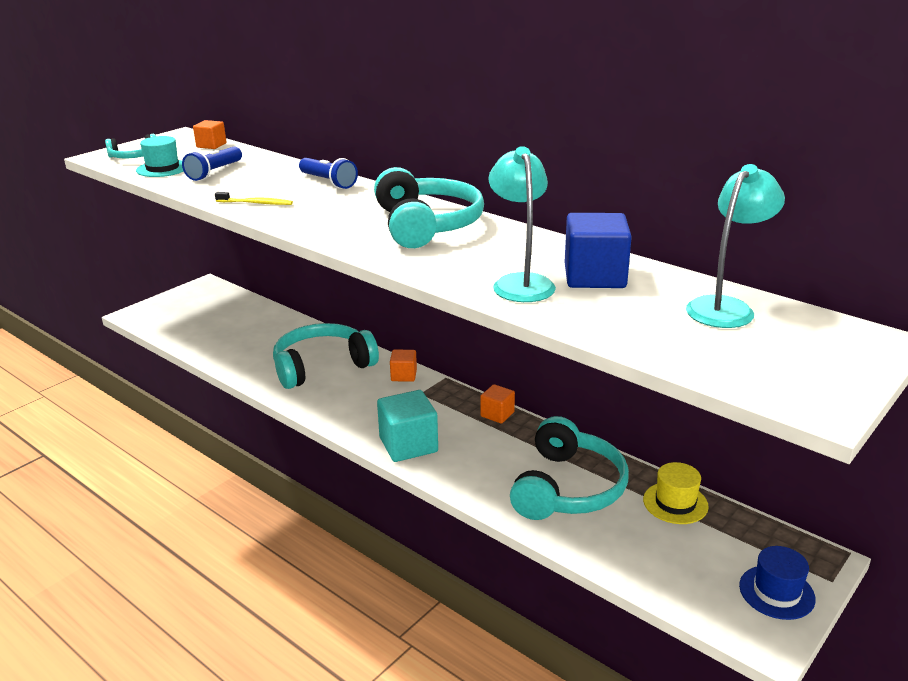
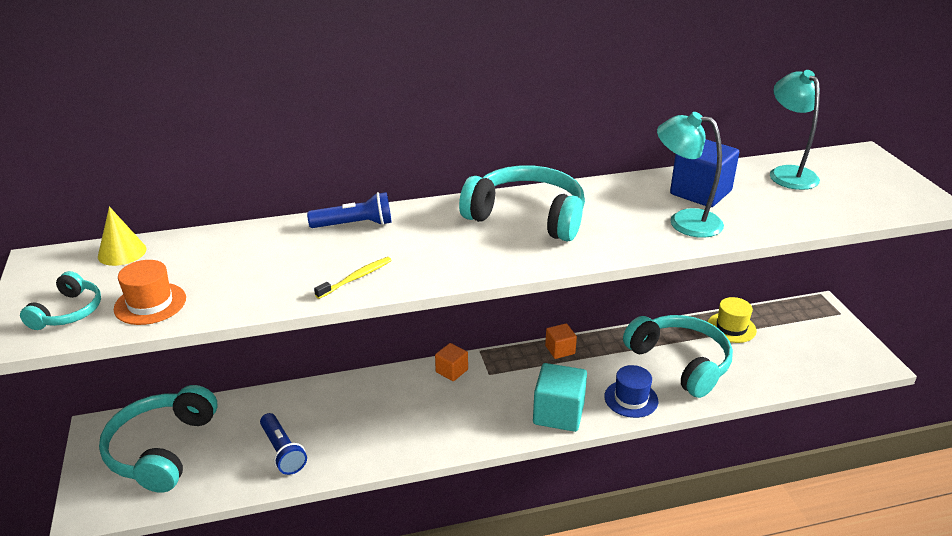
camera: 55 degrees left, 5 degrees up
(162, 168) = (150, 303): turquoise hat -> orange hat
(211, 145) = (122, 252): orange cube -> yellow cone
(215, 172) = (221, 275): blue flashlight -> blue flashlight (282, 451)
(322, 366) = (380, 411): turquoise headphones -> turquoise headphones (161, 449)
(776, 592) = (839, 337): blue hat -> blue hat (631, 399)

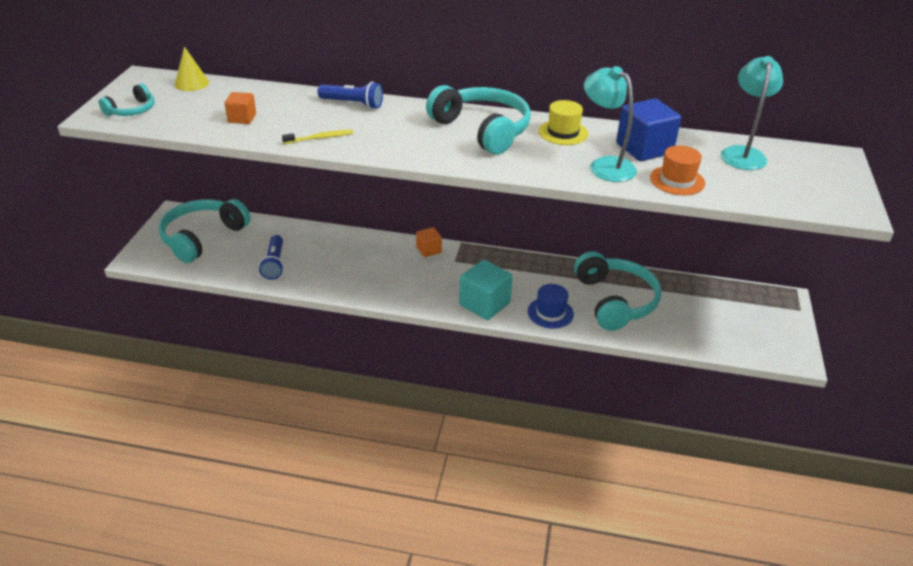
camera: 25 degrees right, 5 degrees up
(150, 303) = (181, 118): orange hat -> orange hat (677, 180)
(560, 350) = (523, 261): orange cube -> orange cube (242, 118)
(731, 327) = (684, 289): yellow hat -> yellow hat (563, 132)

